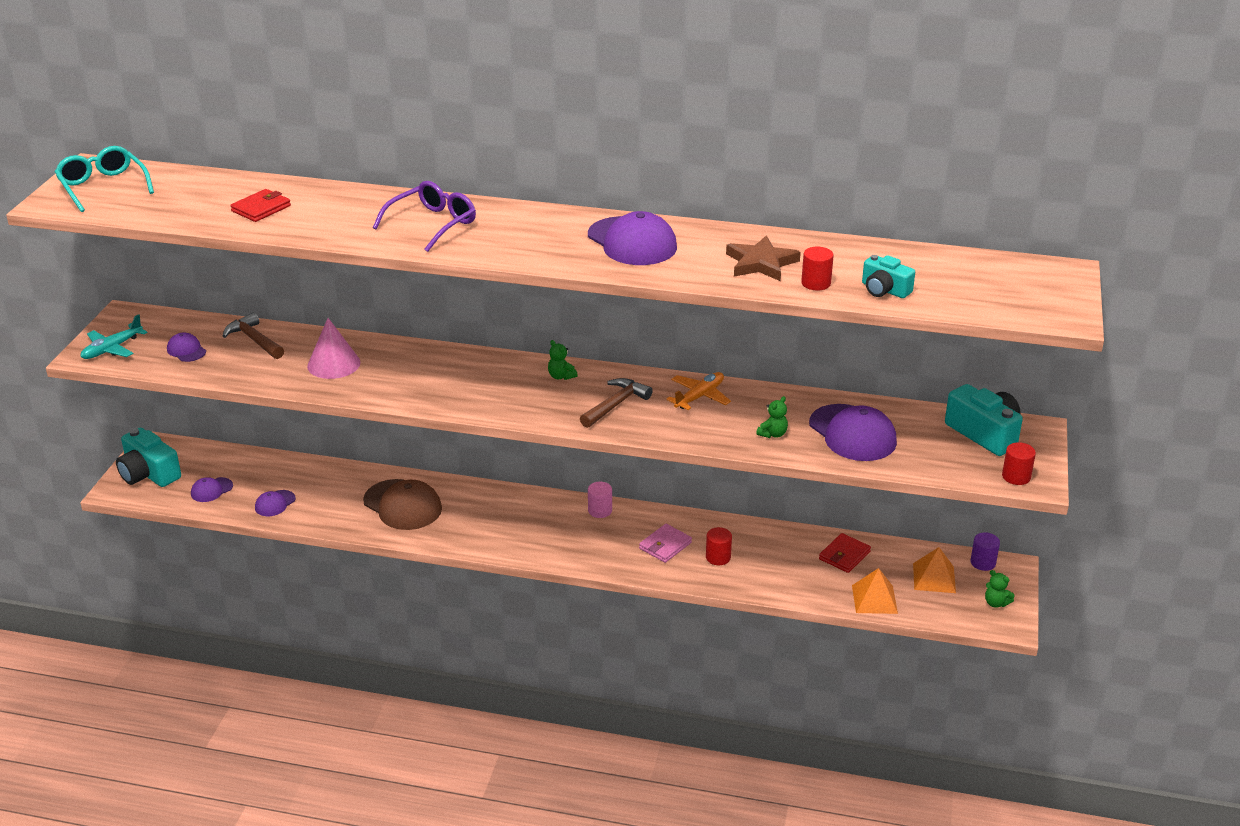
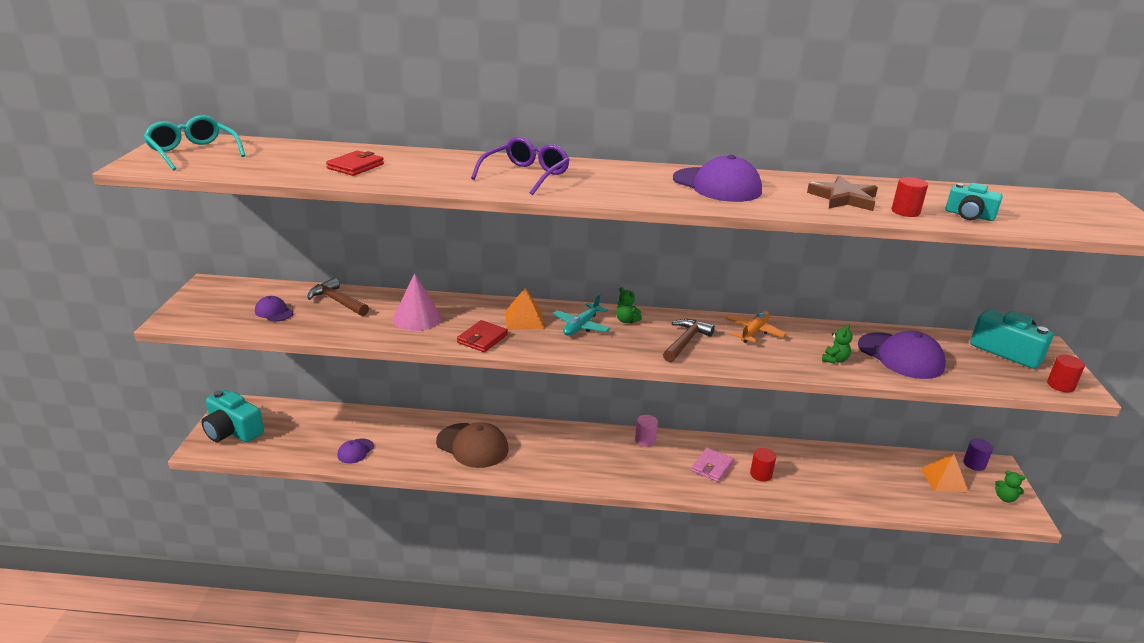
camera: 10 degrees left, 5 degrees down
(112, 349) = (200, 313): turquoise plane -> turquoise plane (581, 326)
(211, 490) = (294, 442): purple cap -> none
(844, 555) = (862, 465): red wallet -> red wallet (482, 339)
(874, 599) = (907, 502): orange pyramid -> orange pyramid (524, 320)

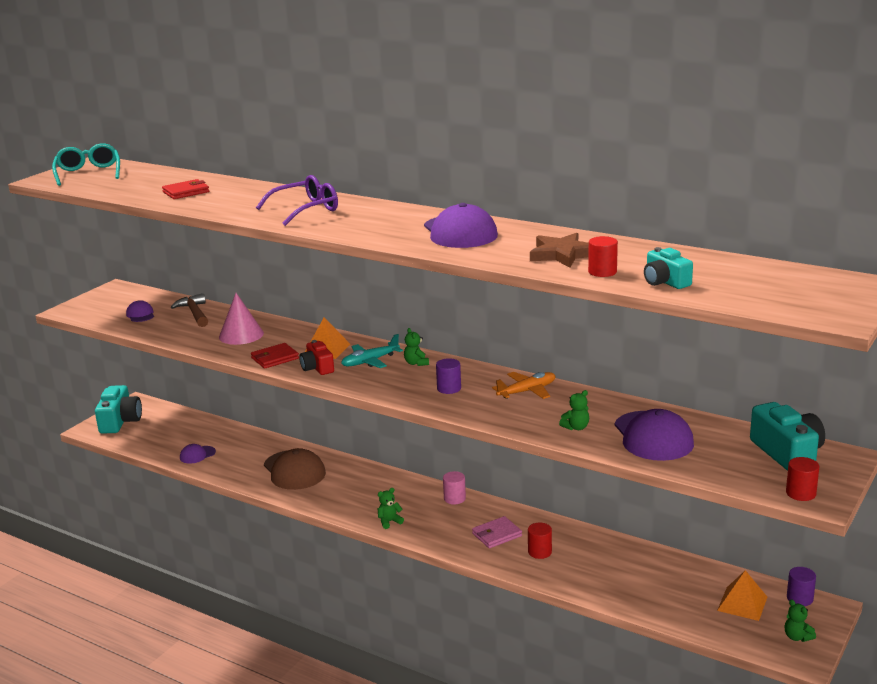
camera: 30 degrees right, 5 degrees down
(232, 431) = (120, 421): turquoise camera -> turquoise camera turned 150 degrees counterclockwise
(538, 342) = (317, 368): none -> red camera
(610, 478) = (389, 522): none -> green teddy bear
(685, 341) = (449, 388): brown hammer -> purple cylinder

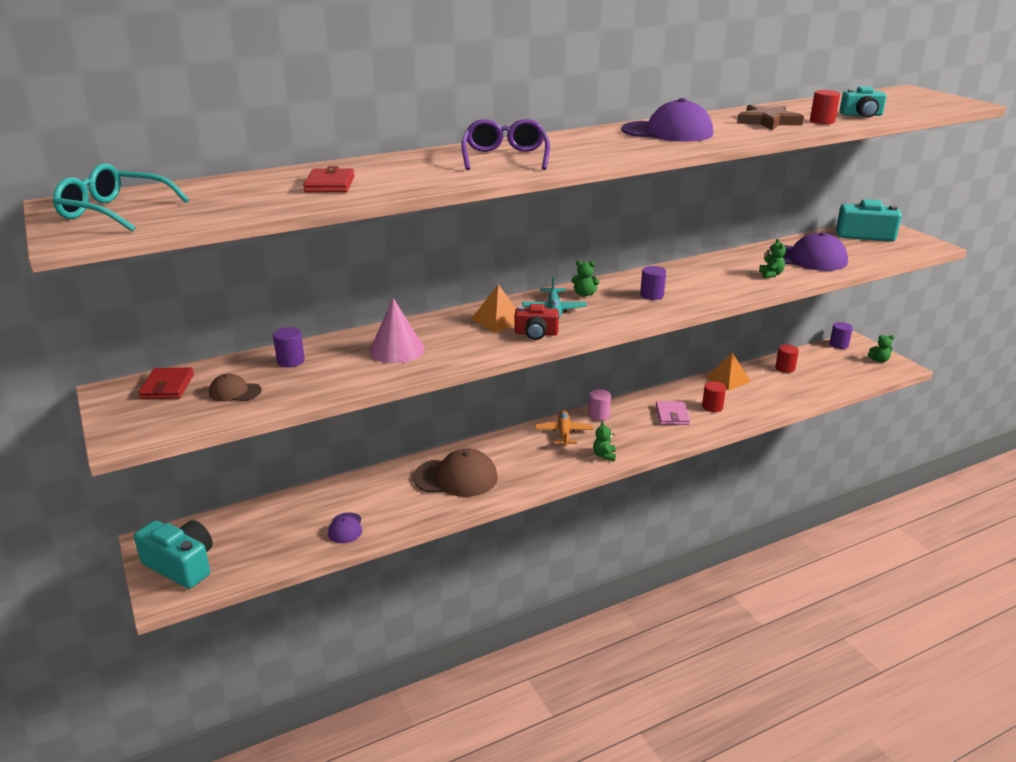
camera: 60 degrees left, 5 degrees up
(140, 314) = (235, 392): purple cap -> brown cap
(194, 313) = (290, 361): brown hammer -> purple cylinder
(275, 358) = (484, 347): red wallet -> red wallet (167, 386)
(527, 391) = (690, 273): orange plane -> orange plane (564, 433)
(742, 603) = (832, 362): orange pyramid -> orange pyramid (728, 379)
(800, 493) = (920, 247): red cylinder -> red cylinder (785, 368)

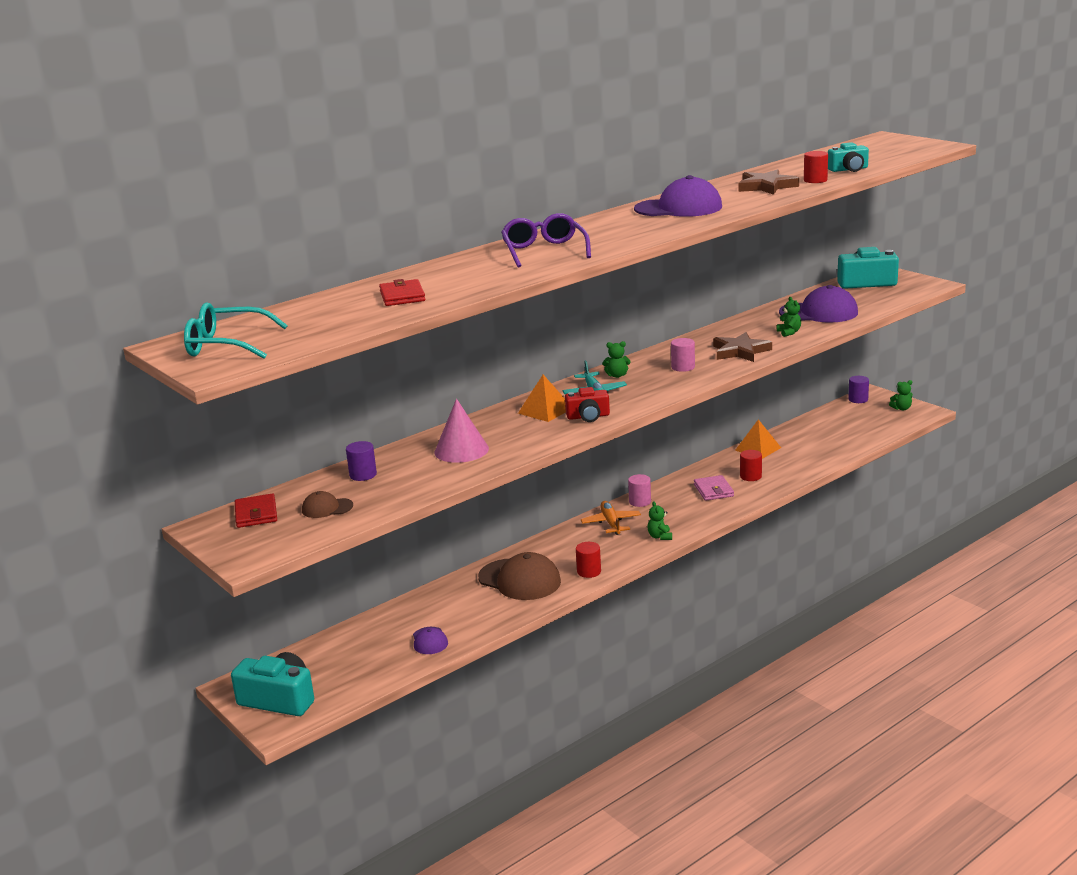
camera: 10 degrees left, 5 degrees down
(456, 478) = (519, 580): brown cap -> brown cap turned 45 degrees clockwise
(652, 295) = (683, 367): purple cylinder -> pink cylinder
(715, 287) = (740, 351): none -> brown star
(785, 368) = (811, 430): red cylinder -> red cylinder (589, 571)

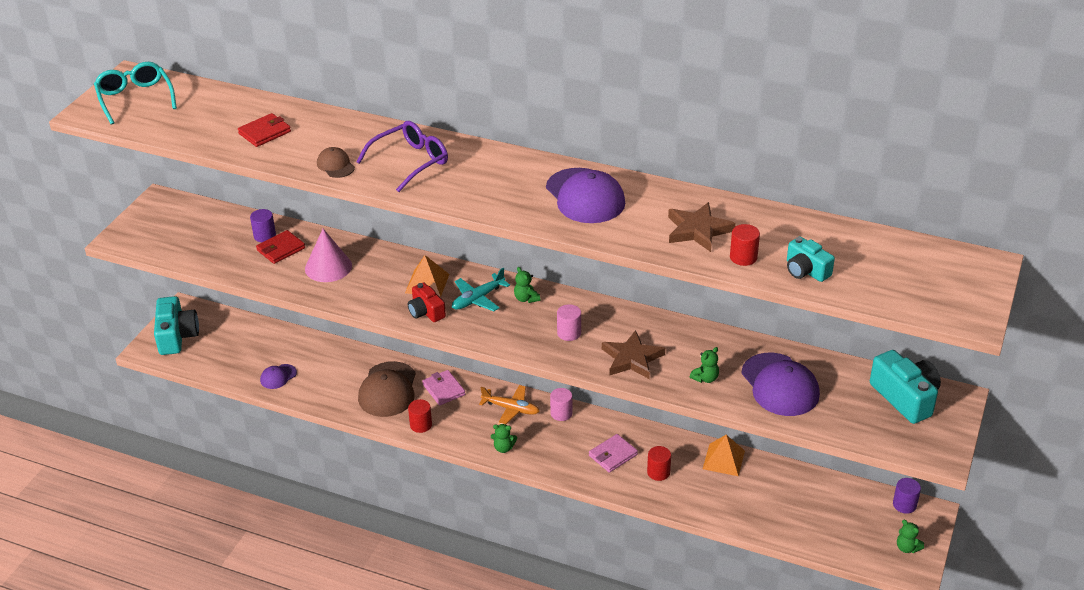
camera: 60 degrees right, 15 degrees up
(256, 514) = (185, 214): red wallet -> red wallet (281, 249)
(327, 508) = (205, 241): brown cap -> brown cap (335, 165)
(550, 550) = (443, 389): none -> pink wallet
(611, 523) = (511, 409): orange plane -> orange plane turned 60 degrees clockwise
(660, 537) = (503, 448): green teddy bear -> green teddy bear turned 135 degrees counterclockwise

